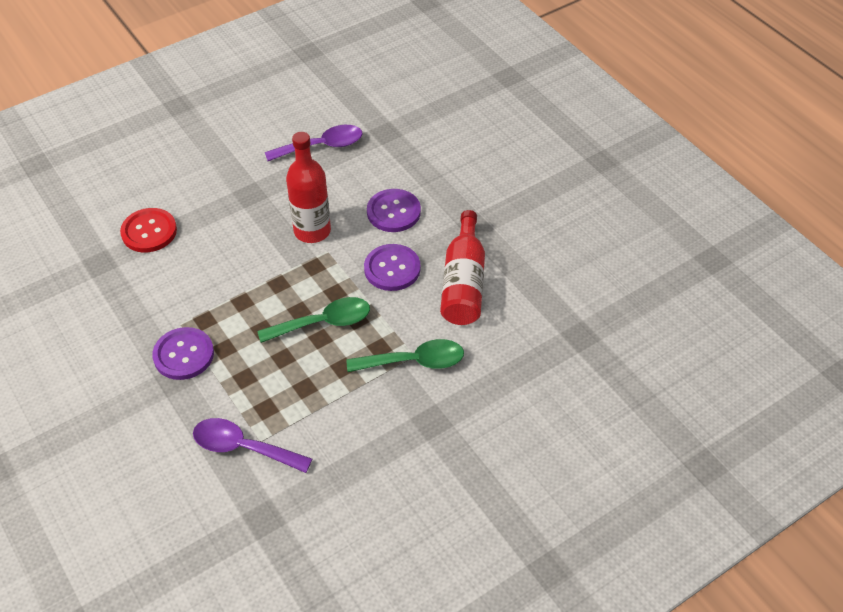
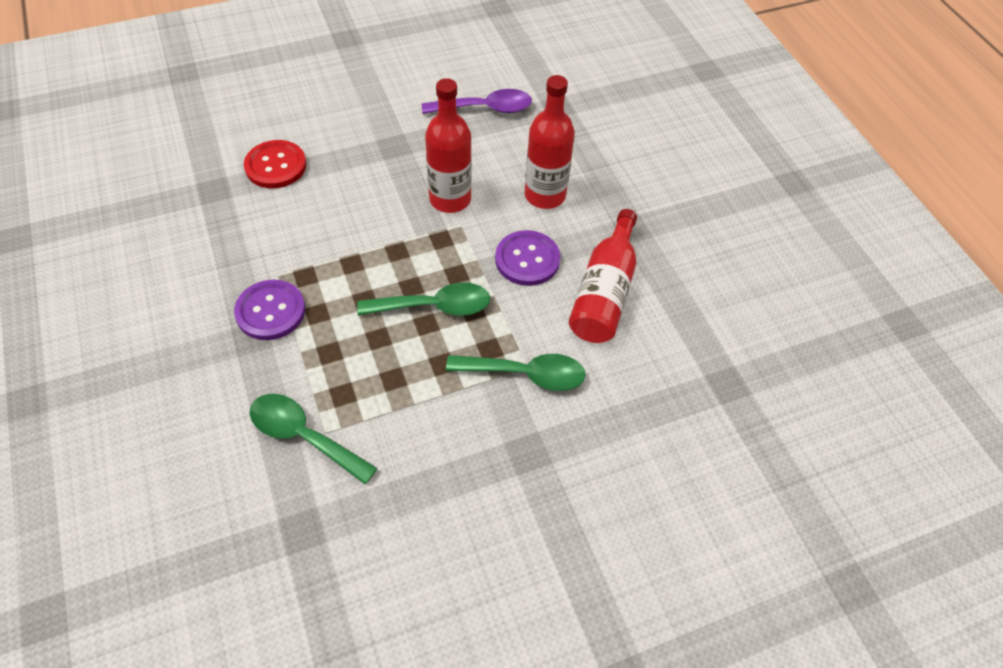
camera: 10 degrees right, 5 degrees up
(243, 447) = (304, 436): purple spoon -> green spoon
(393, 212) = (545, 195): purple button -> red bottle

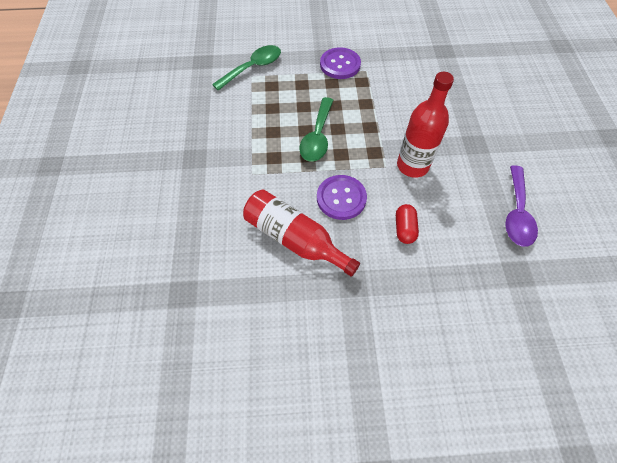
camera: 110 degrees right, 5 degrees up
(276, 166) = (461, 79): red button -> none
(525, 374) = (247, 171): green spoon -> none
(545, 195) = (404, 229): red bottle -> red capsule

